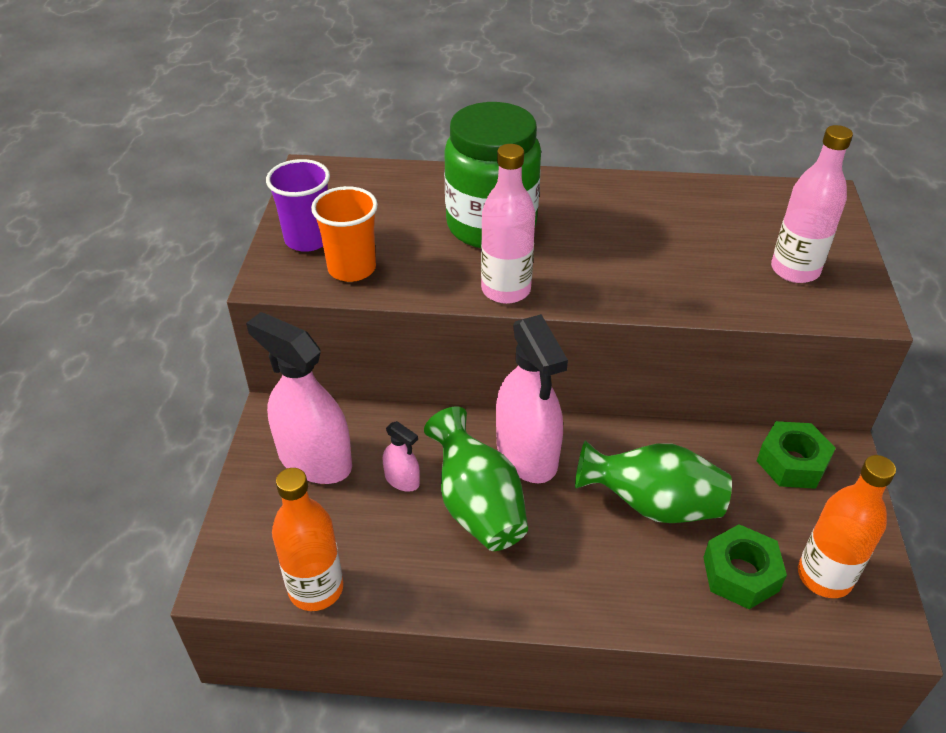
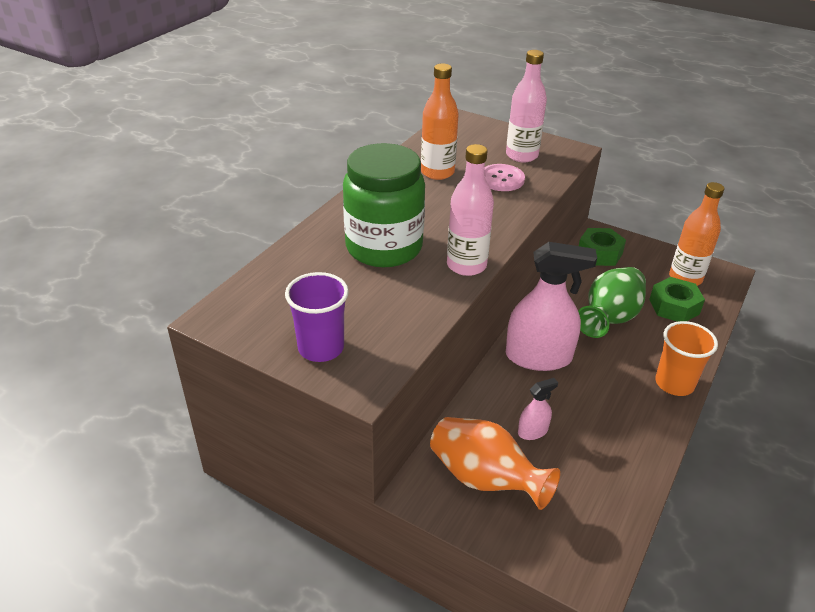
camera: 65 degrees left, 5 degrees down
(314, 459) = (485, 479): pink spray bottle -> orange vase
(316, 589) = (621, 517): orange bottle -> orange bottle (437, 172)
(352, 268) = (383, 333): orange cup -> orange cup (674, 383)
(477, 506) = (576, 399): green vase -> none
(715, 268) = (501, 179): none -> pink button

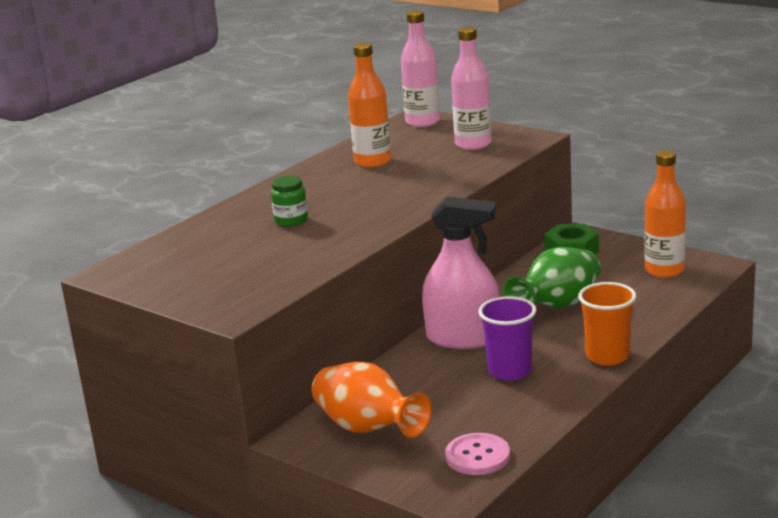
camera: 10 degrees right, 15 degrees down
(321, 348) = (202, 291): purple cup -> purple cup (510, 371)
(384, 247) = (291, 221): green jar -> green jar, size x0.42
(466, 265) = (371, 231): pink bottle -> pink bottle (422, 122)
(501, 179) = (441, 164): pink button -> pink button (477, 456)
(532, 431) = (433, 394): pink spray bottle -> none
(674, 306) = (638, 294): green nut -> none

